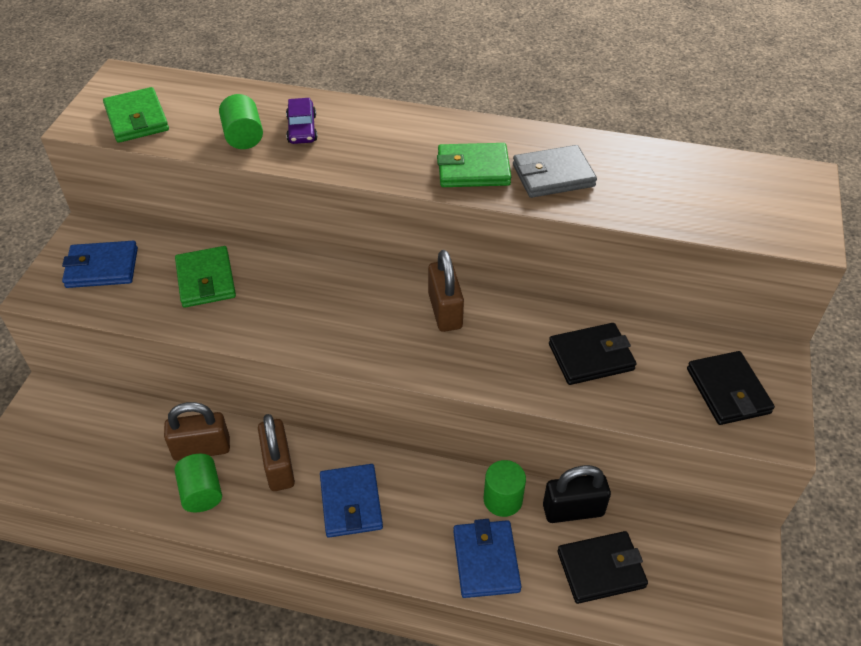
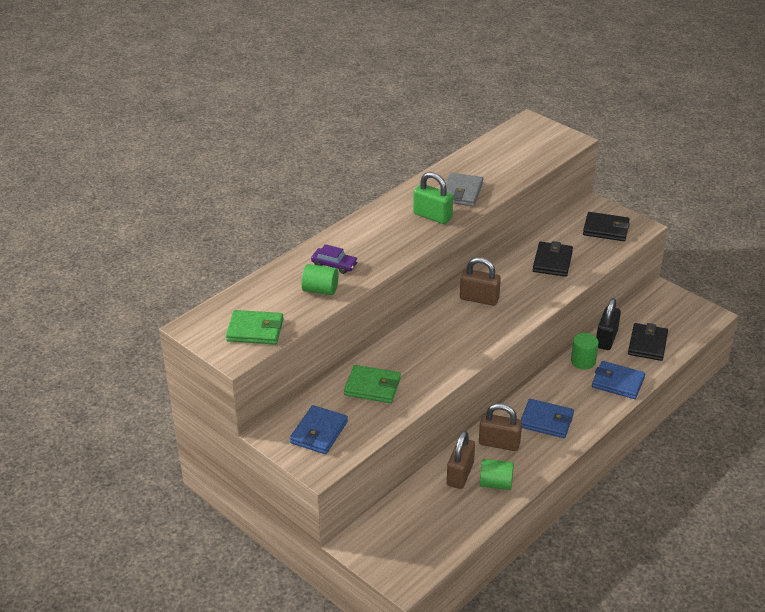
camera: 60 degrees left, 10 degrees down
(473, 169) = (432, 216): green wallet -> green padlock

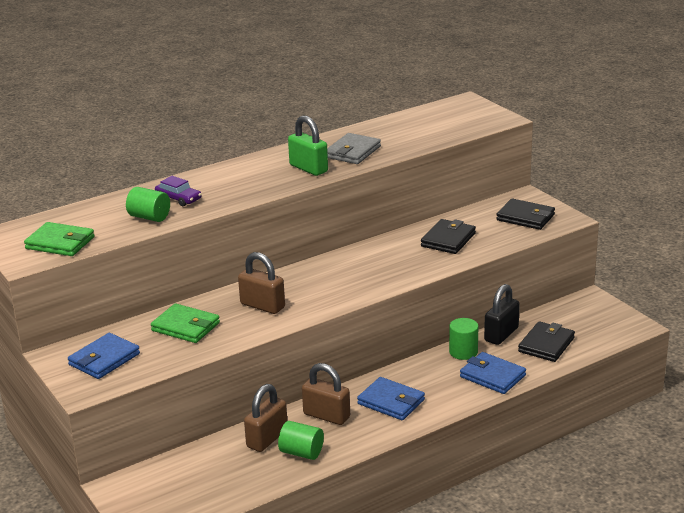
camera: 15 degrees right, 10 degrees down
(479, 299) = (348, 264): brown padlock -> brown padlock (262, 306)

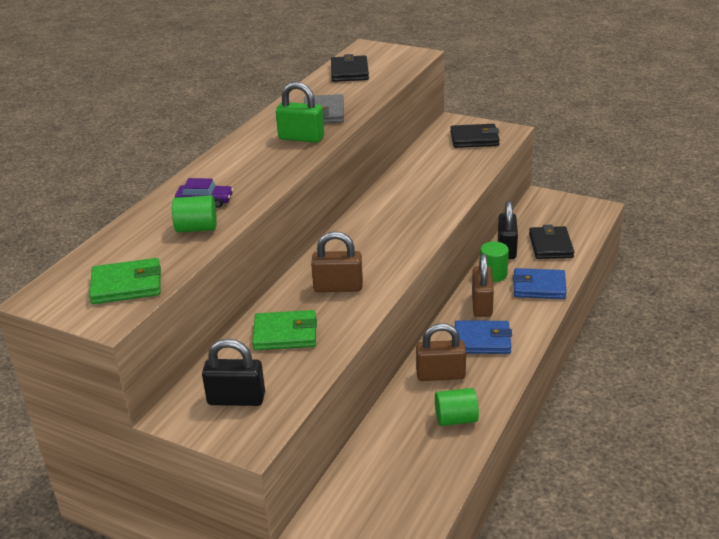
camera: 30 degrees left, 5 degrees up
(104, 359) = (236, 399): blue wallet -> black padlock
(267, 438) = (410, 418): brown padlock -> brown padlock (482, 305)
(448, 240) = (434, 175): black wallet -> black wallet (349, 72)

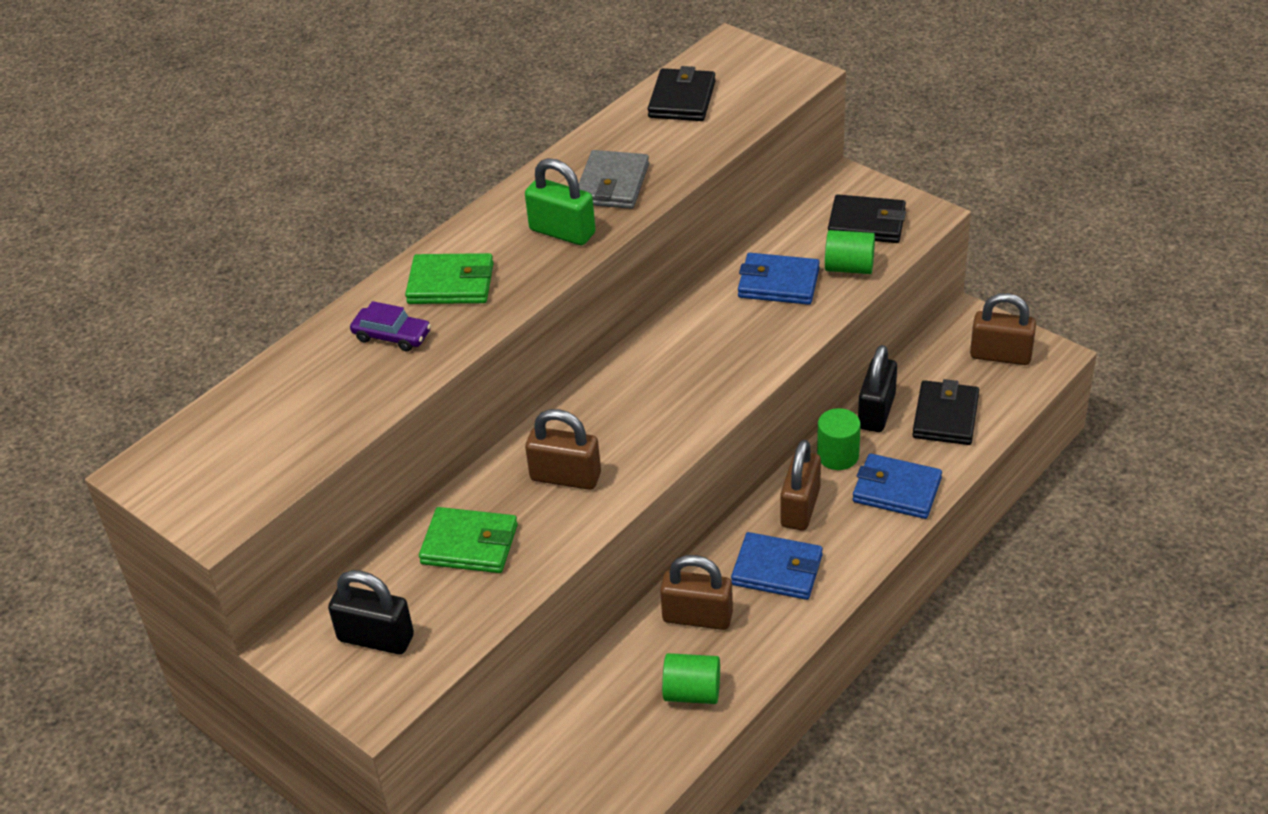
camera: 15 degrees right, 10 degrees up
(127, 285) = (251, 470): green wallet -> green wallet (451, 284)
(196, 228) = (366, 385): green cylinder -> green cylinder (849, 267)
(434, 172) = (778, 283): none -> blue wallet
(568, 211) = (1000, 355): none -> brown padlock

